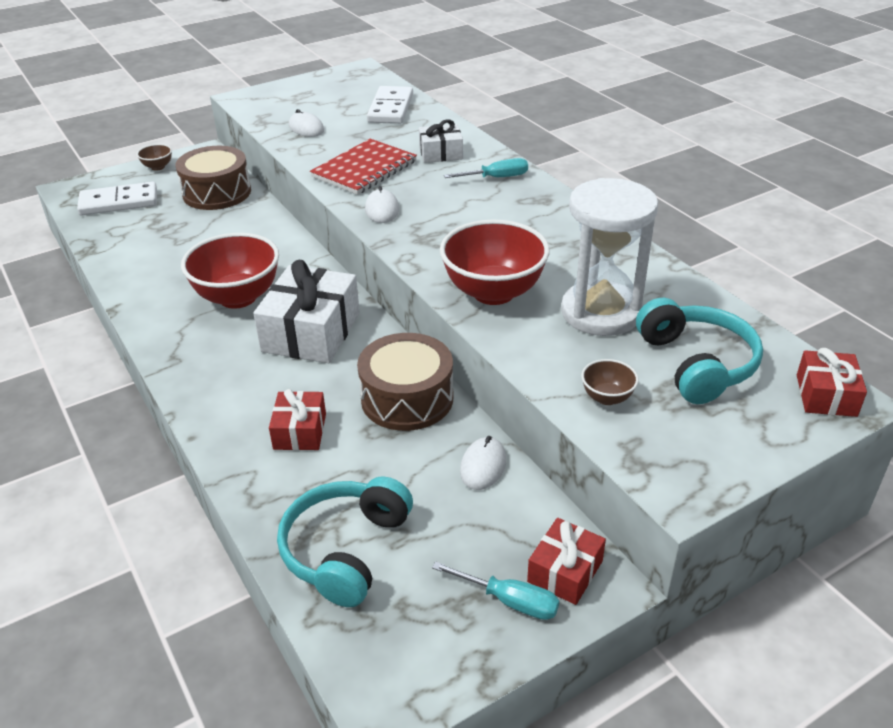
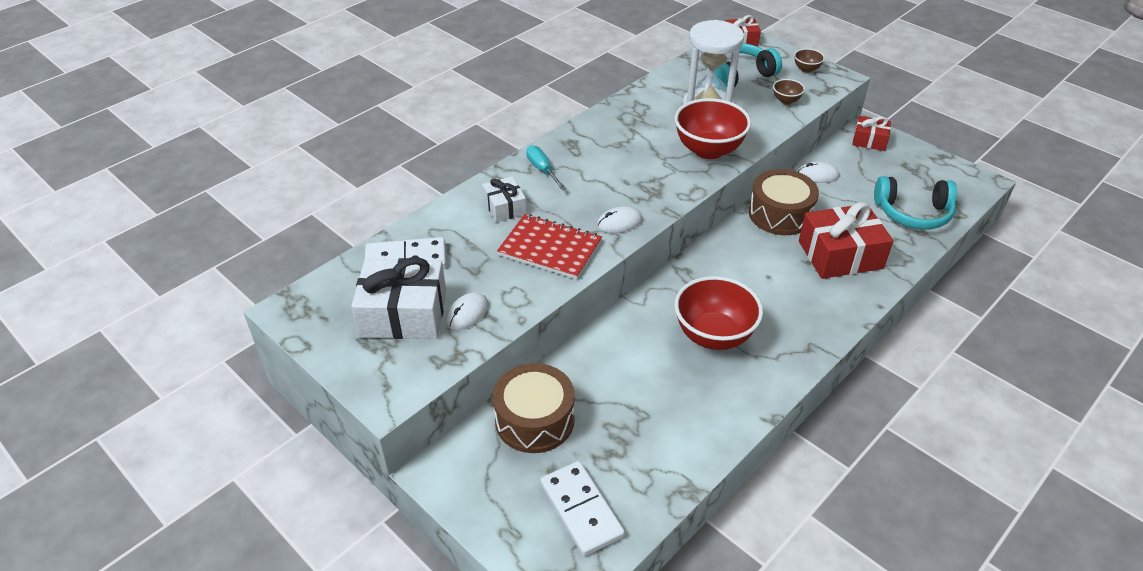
camera: 105 degrees left, 5 degrees up
(158, 167) = (483, 508): brown bowl -> brown bowl (806, 69)
(300, 431) = (840, 255): red gift -> red gift, size x1.82
(311, 332) = (737, 277): white gift -> white gift (403, 314)
(510, 601) = (899, 154): turquoise screwdriver -> none

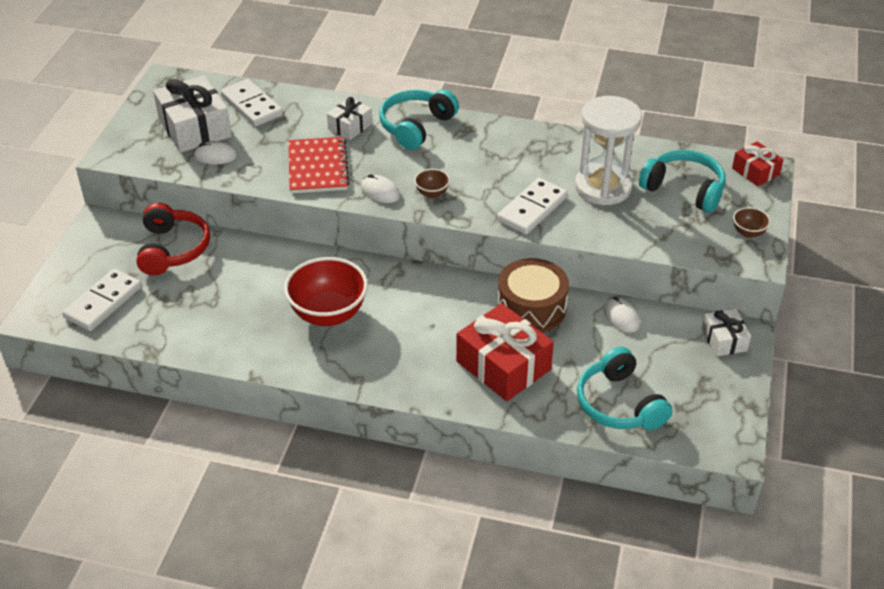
camera: 60 degrees right, 0 degrees up
(534, 420) = (173, 249): brown drum -> red headphones
(542, 169) = (416, 126): turquoise screwdriver -> turquoise headphones
(708, 150) = (532, 209): red bowl -> white domino
(786, 100) = (670, 234): brown bowl -> brown bowl (432, 193)
(869, 140) = (724, 340): red gift -> white gift

